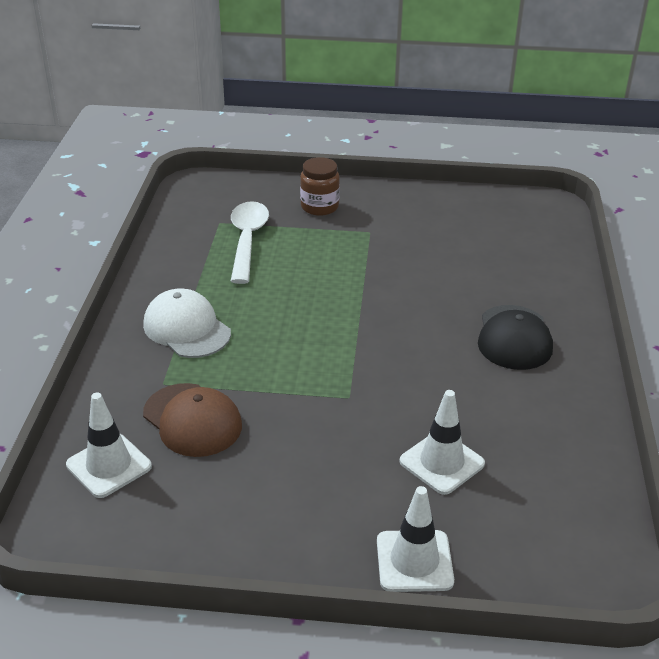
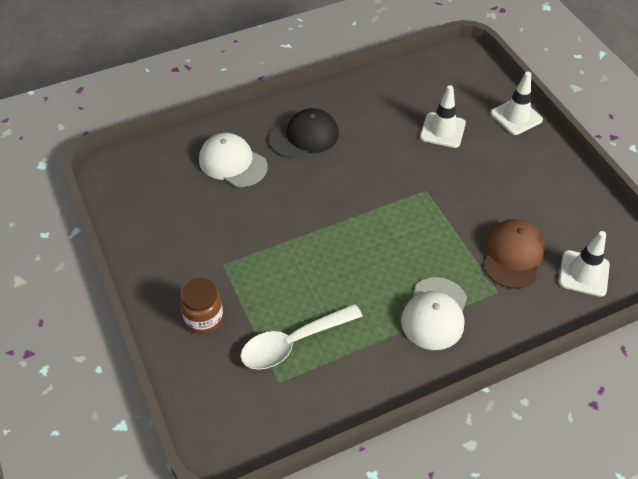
camera: 120 degrees left, 15 degrees up
(505, 275) = (232, 163): none -> white cap

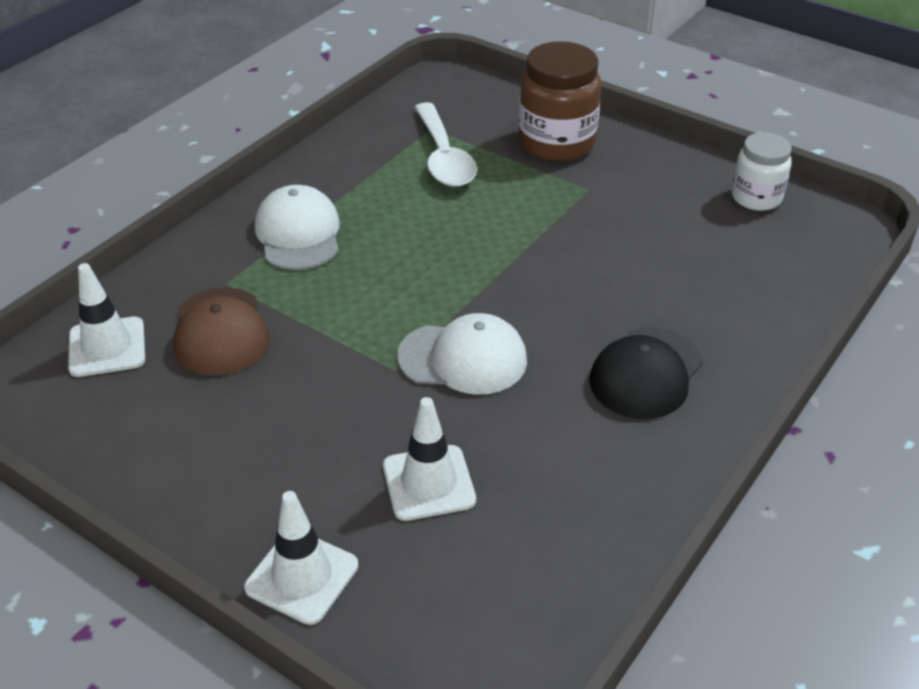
camera: 150 degrees right, 10 degrees down
(132, 210) = (756, 197): none -> white jar
(204, 318) = (556, 143): brown jar -> brown jar, size x1.60
(232, 163) = (705, 294): white cap -> white cap (463, 358)
(293, 343) = (443, 157): white spoon -> white spoon turned 135 degrees clockwise

